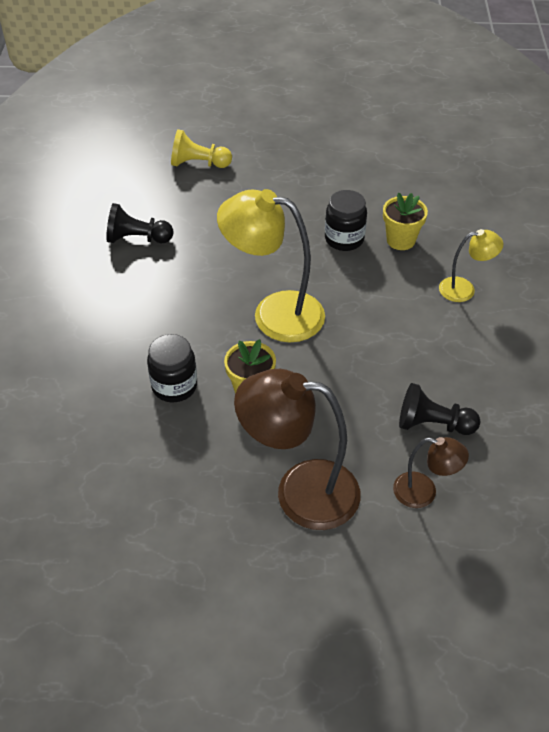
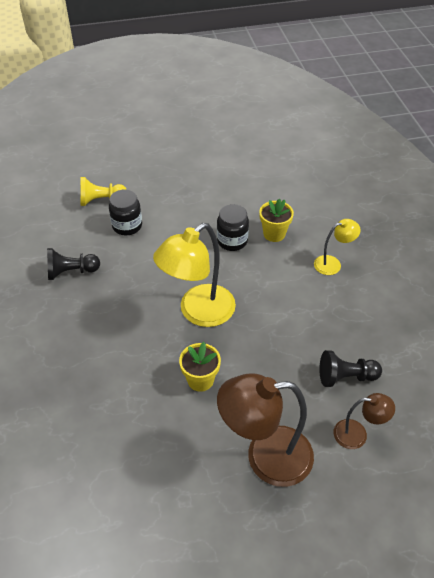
camera: 15 degrees left, 0 degrees up
(174, 386) = (139, 391): black jar -> black jar (127, 226)
(274, 313) = (198, 312): yellow lamp -> yellow lamp turned 45 degrees counterclockwise

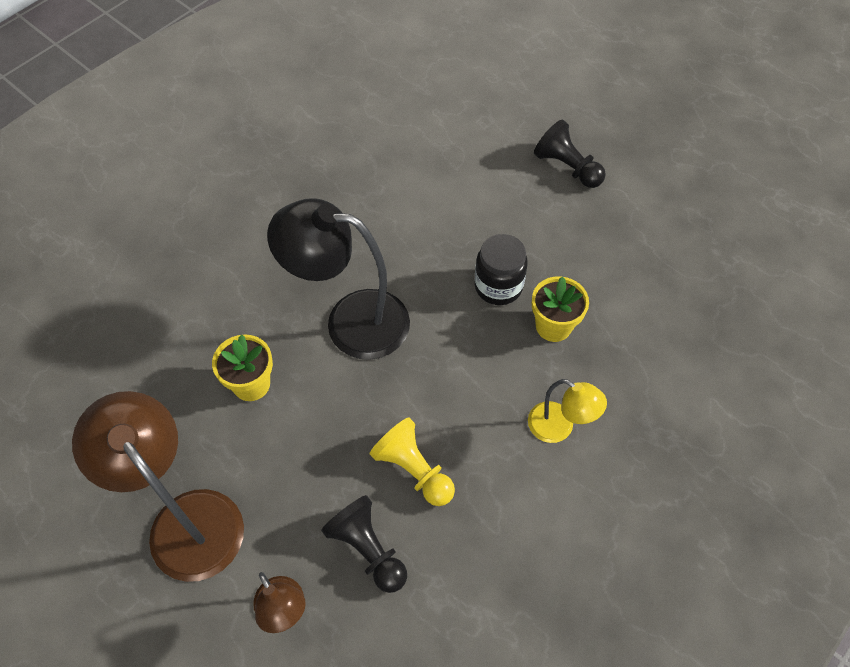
camera: 55 degrees right, 10 degrees up
(71, 272) = (315, 161): black pawn -> black pawn (567, 167)
(101, 200) = (447, 114): yellow pawn -> yellow pawn (413, 470)
(127, 226) = (428, 165): black jar -> none
(198, 312) = (350, 321): yellow lamp -> black lamp

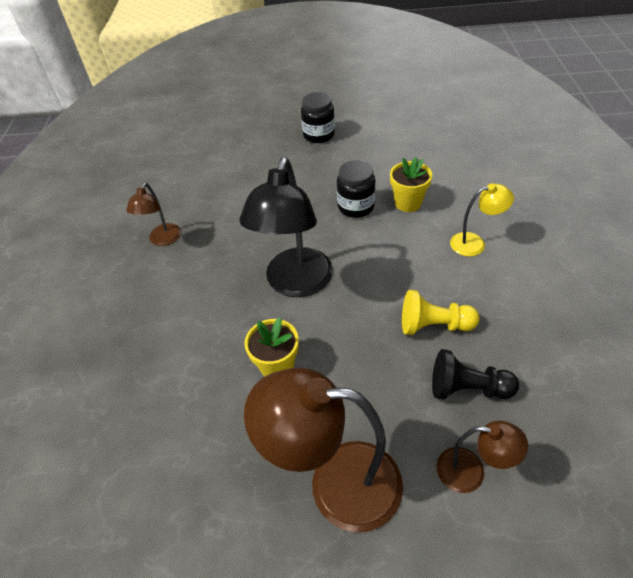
camera: 40 degrees left, 10 degrees down
(295, 177) = (163, 240): none -> brown lamp
(350, 321) = (295, 284): black lamp -> black lamp turned 45 degrees counterclockwise
(567, 167) = (318, 135): black pawn -> black jar

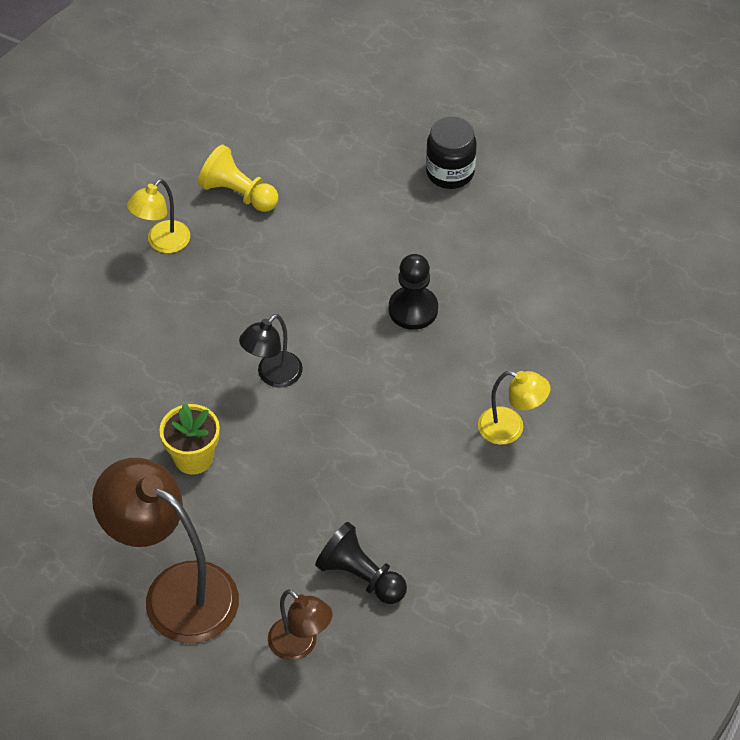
camera: 25 degrees right, 5 degrees up
(163, 240) = (162, 243): brown lamp -> yellow lamp
(295, 284) = (273, 376): black lamp -> black lamp, size x0.52
(356, 207) = (413, 309): black jar -> black pawn
(408, 203) = (479, 336): yellow flower pot -> none
(434, 325) = (382, 498): yellow pawn -> yellow pawn (238, 193)

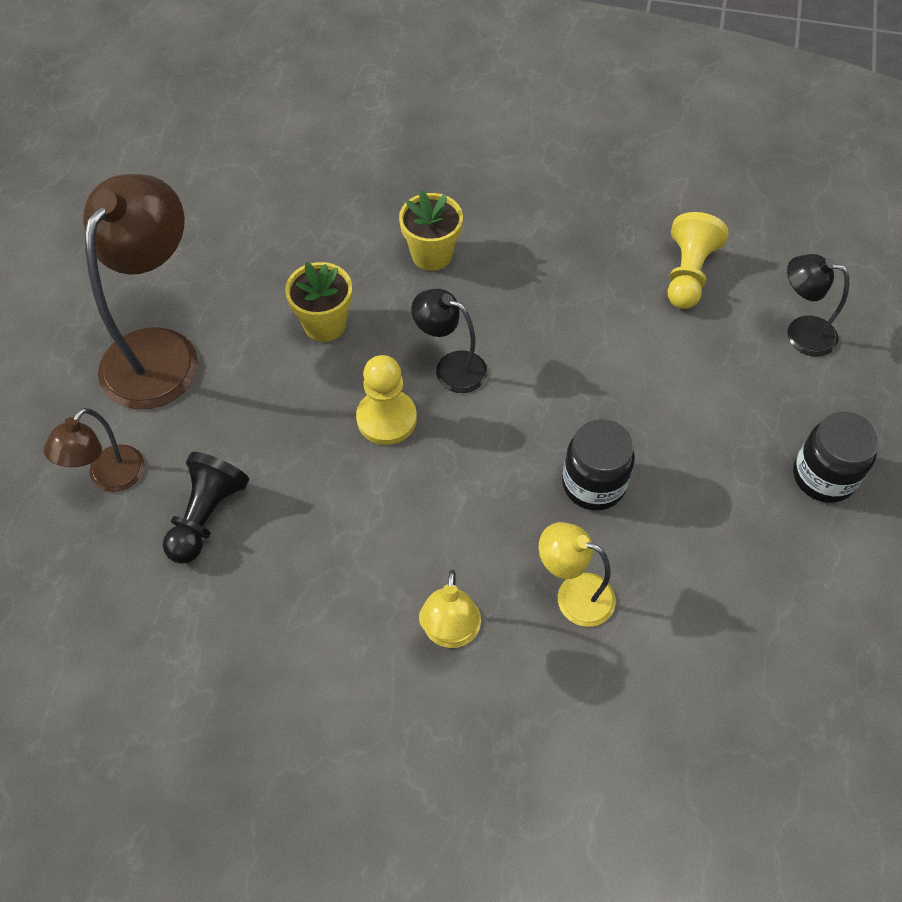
camera: 75 degrees right, 5 degrees up
(146, 363) = (431, 255): none -> yellow flower pot
(162, 243) = (591, 227): yellow lamp -> yellow lamp (573, 594)
(308, 431) = (386, 419): none -> yellow pawn
(322, 143) = (800, 333): none -> black lamp
(413, 309) = (593, 484): black pawn -> black jar

